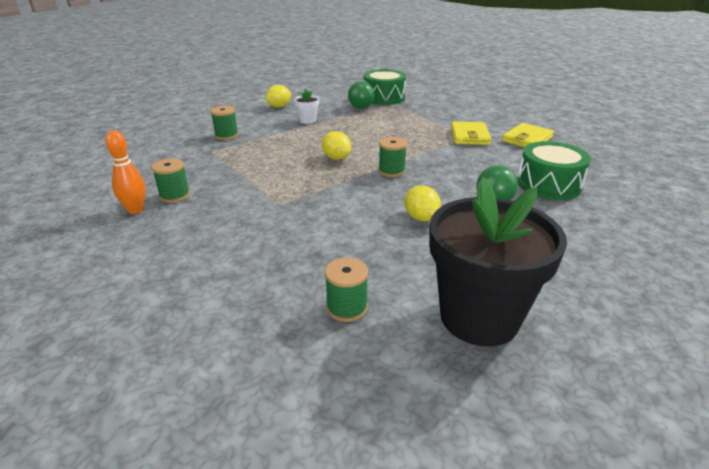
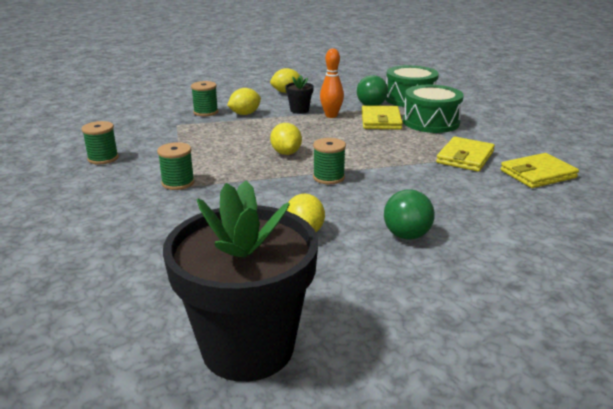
camera: 25 degrees right, 5 degrees down
(135, 210) = (60, 164): orange bowling pin -> orange bowling pin (331, 115)
(264, 131) = (245, 114): none -> yellow lemon
(307, 120) = (299, 110): white flower pot -> black flower pot
(346, 308) = (133, 297): green spool -> green spool (178, 183)
(381, 118) = (381, 120): none -> yellow wallet
(548, 184) = (502, 231): green drum -> green drum (431, 122)

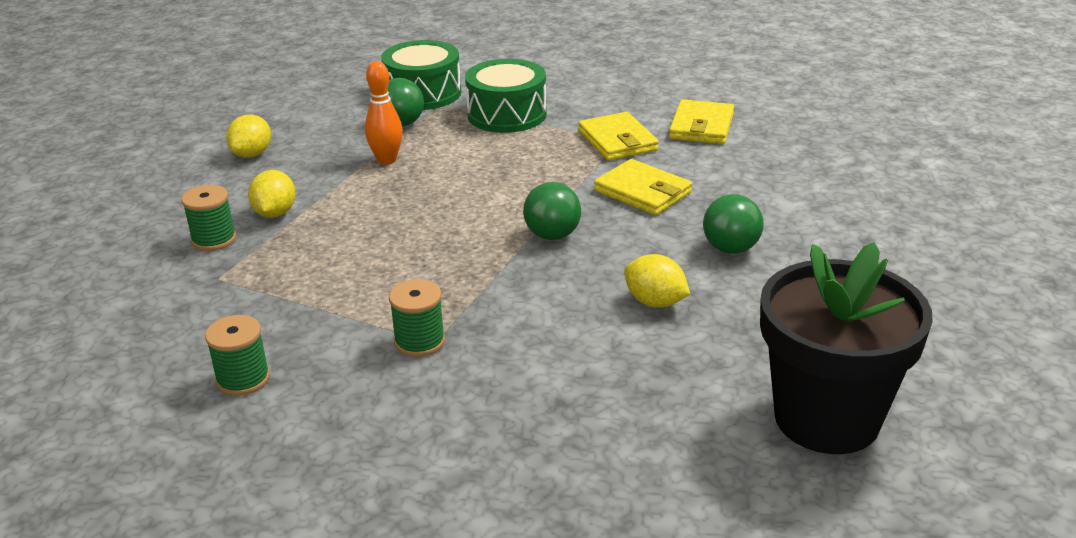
camera: 50 degrees left, 5 degrees up
(286, 153) = (448, 234): yellow lemon -> none
(299, 110) = (332, 172): black flower pot -> none
(328, 177) = (552, 235): green spool -> green ball
(381, 120) = (454, 138): yellow wallet -> yellow wallet (642, 192)

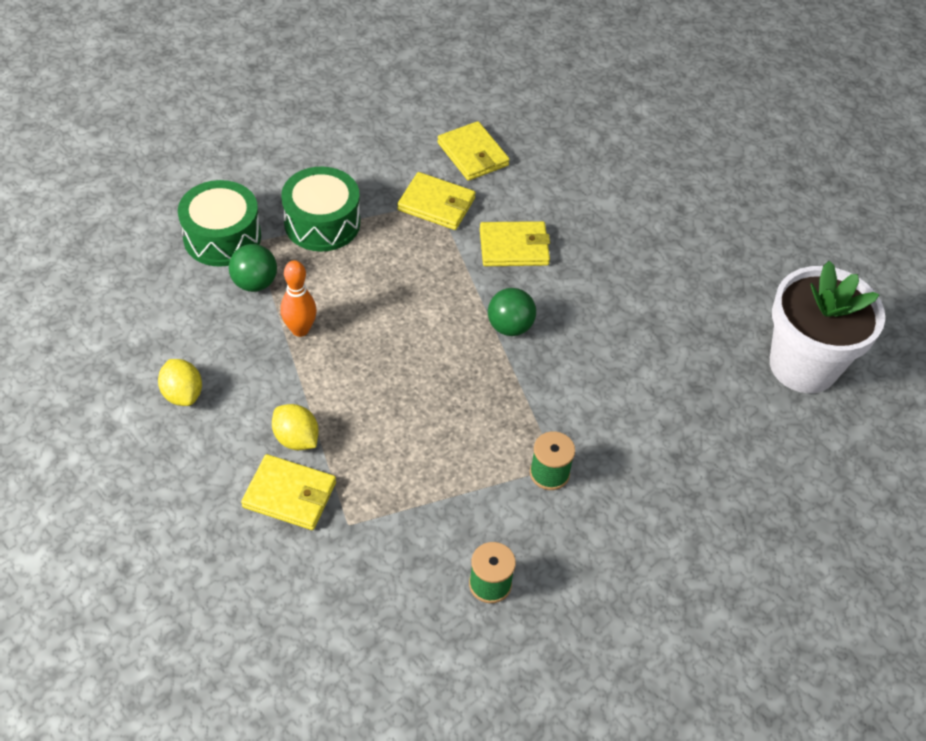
camera: 50 degrees left, 20 degrees up
(214, 239) = (289, 495): green spool -> yellow wallet
(655, 302) = (634, 342): yellow lemon -> none
(730, 249) = (622, 266): green ball -> none
(826, 418) = (803, 365): black flower pot -> white flower pot

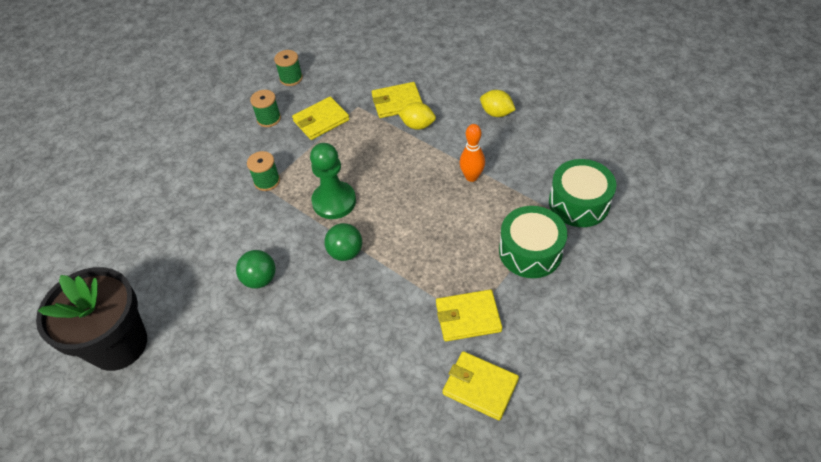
camera: 155 degrees right, 0 degrees up
(255, 283) = (526, 187): green ball -> green ball (260, 279)
(407, 652) = (291, 78): none -> green spool
(482, 394) = (334, 201): none -> green pawn
(514, 247) = (384, 315): yellow wallet -> yellow wallet (321, 120)
(803, 365) = (119, 344): white flower pot -> black flower pot

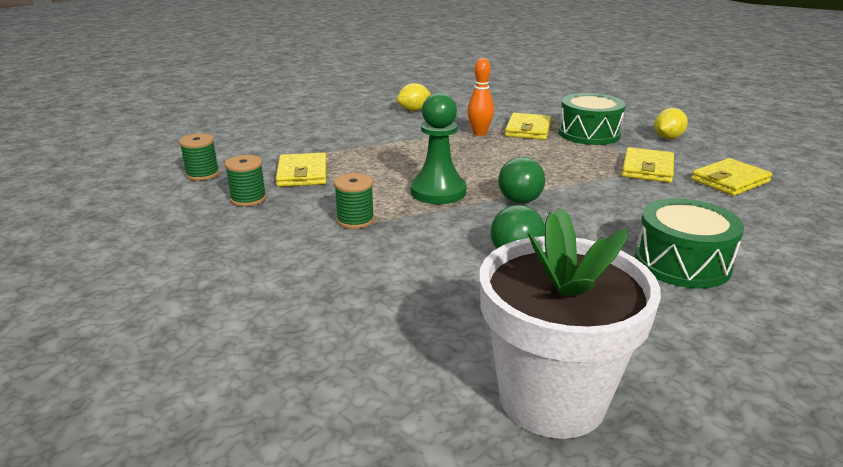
camera: 65 degrees left, 25 degrees down
(119, 344) = (552, 399): black flower pot -> white flower pot
(397, 102) = (337, 138): yellow wallet -> yellow wallet (528, 129)
(417, 125) = (383, 137): yellow lemon -> yellow lemon (667, 138)
(579, 203) = (551, 110): green drum -> green drum (682, 263)

